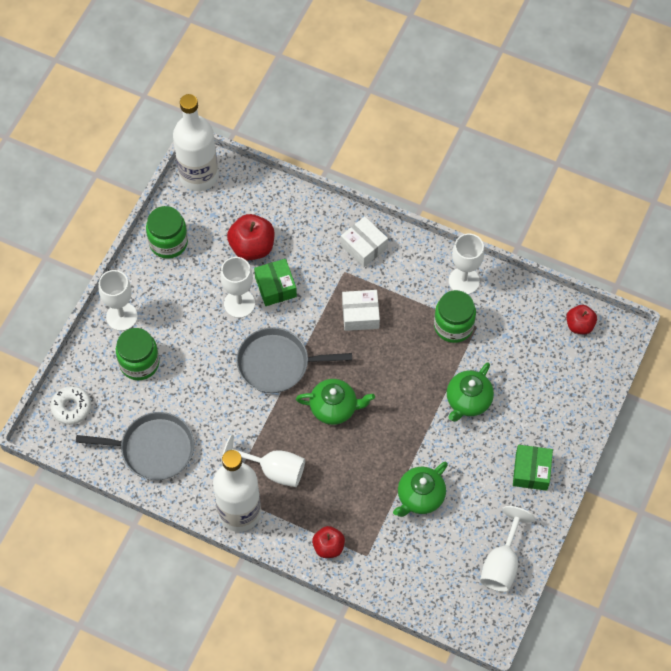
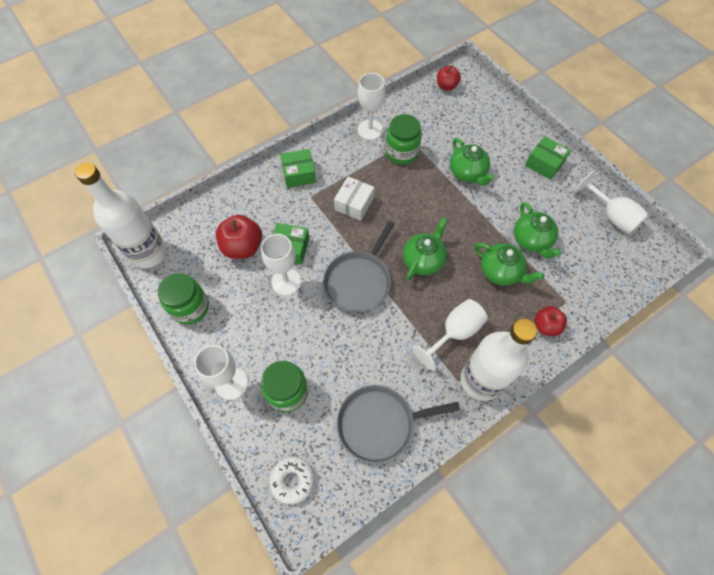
camera: 60 degrees left, 0 degrees up
(153, 449) = (380, 424): grey pan -> grey pan turned 135 degrees counterclockwise
(364, 246) = (299, 174): white box -> green box
(364, 483) = (500, 272): none -> green teapot

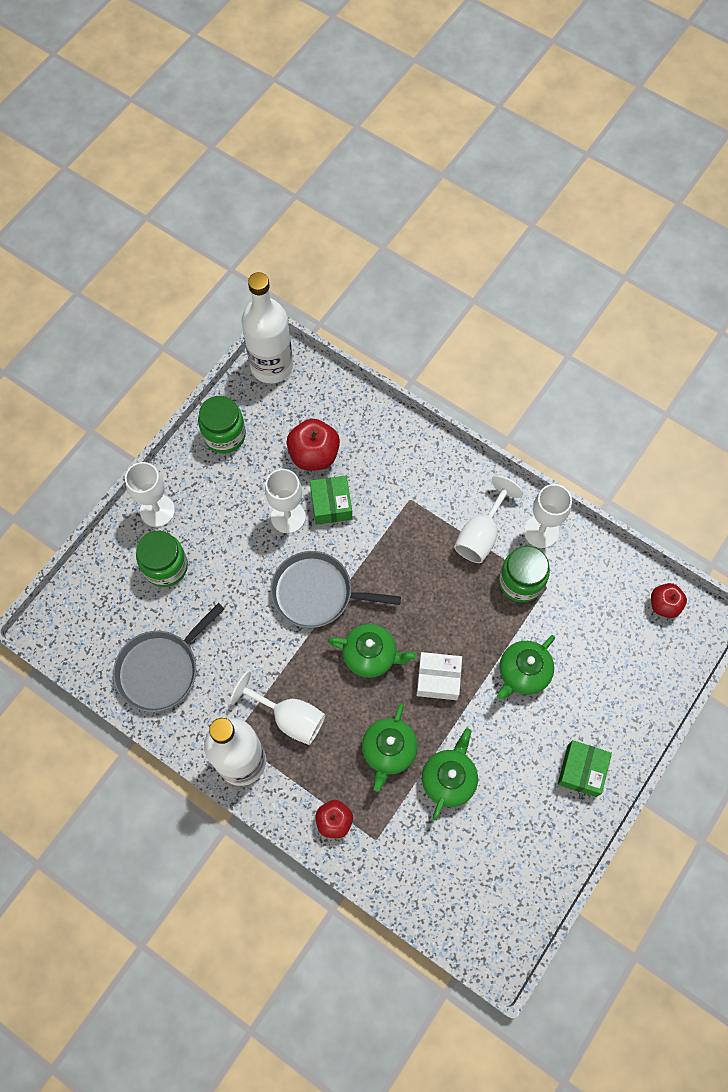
camera: 70 degrees right, 5 degrees up
(292, 480) = (81, 605): white donut -> none
(299, 174) = (436, 474): green box -> none
(354, 204) = (419, 551): white box -> white box (438, 679)
(380, 424) = (161, 669): grey pan -> grey pan turned 105 degrees counterclockwise
(531, 240) = (449, 779): green teapot -> green teapot turned 150 degrees clockwise
(611, 215) = (530, 877): white goblet -> white goblet (481, 534)

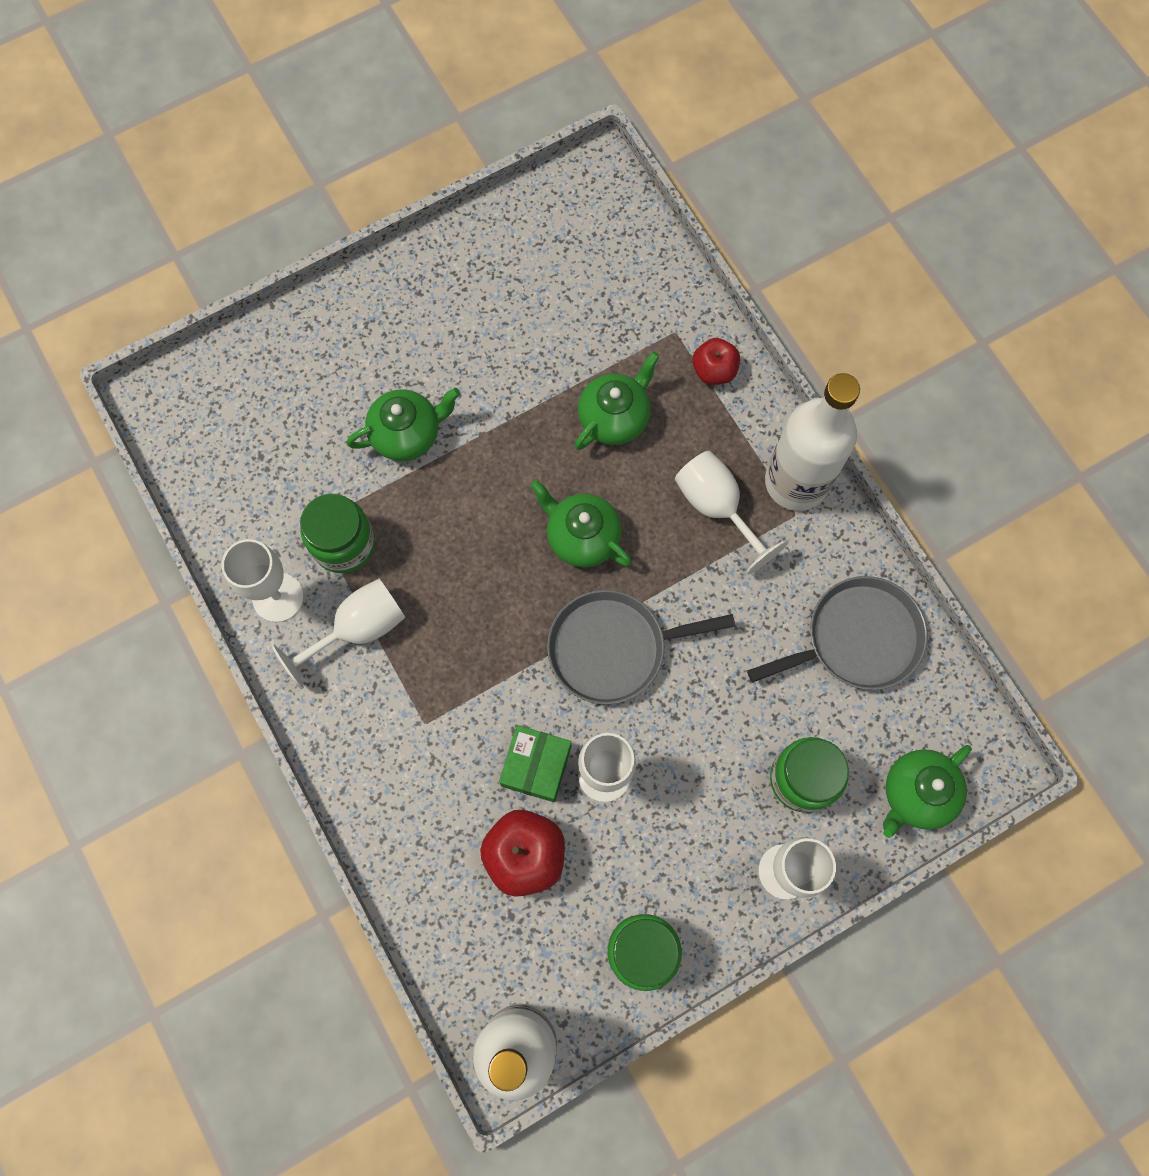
camera: 155 degrees left, 5 degrees up
(317, 593) = (613, 648): grey pan -> grey pan turned 135 degrees clockwise
(438, 679) = (513, 472): white box -> none
(449, 779) = (560, 358): green teapot -> green teapot (916, 794)
(582, 770) = (404, 302): green box -> none
(664, 605) = (187, 437): red apple -> none

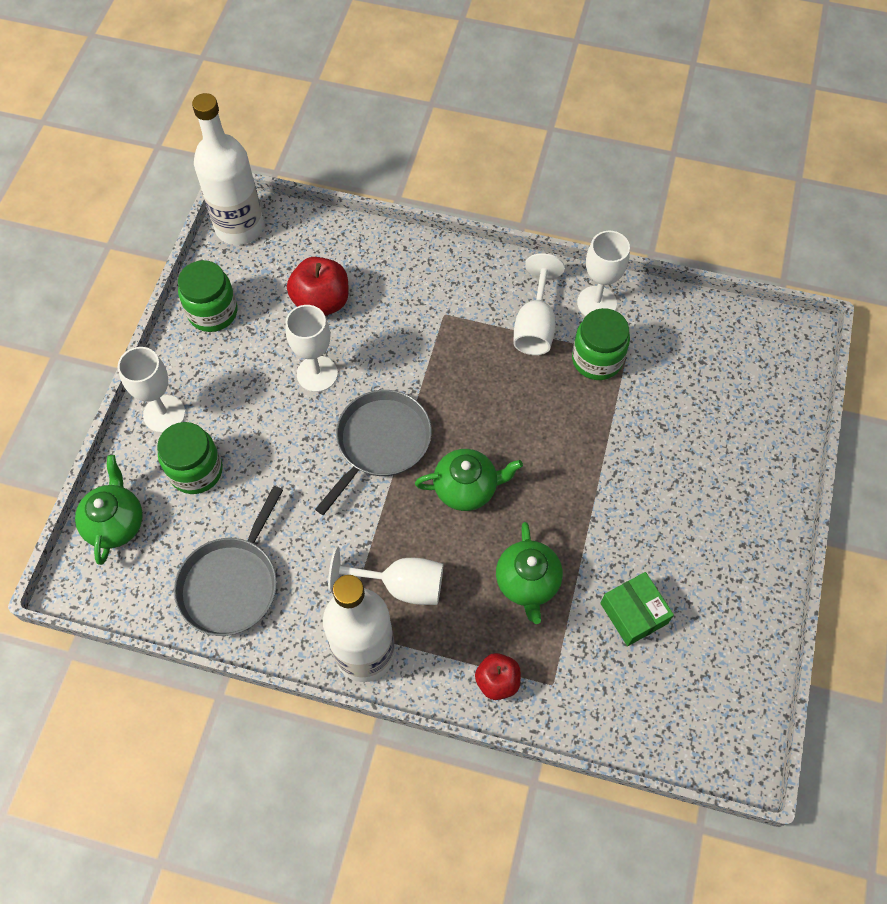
camera: 135 degrees right, 10 degrees down
(407, 434) = (638, 451): green teapot -> none
(536, 766) = (360, 346): green box -> green box (633, 613)

